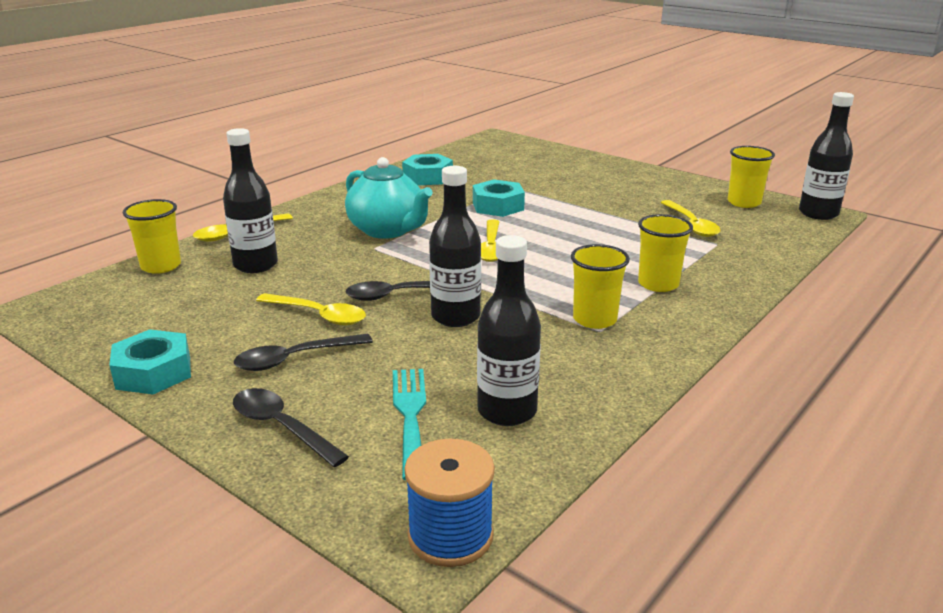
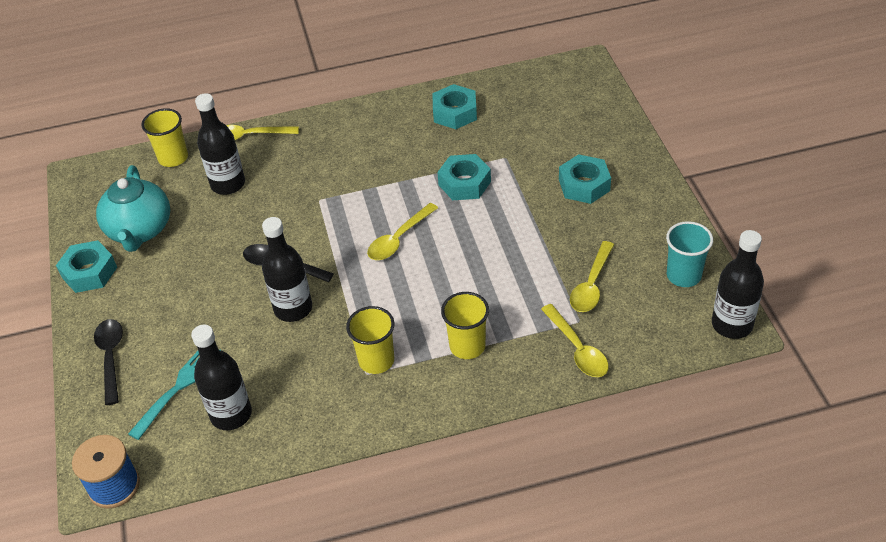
camera: 40 degrees right, 20 degrees up
(295, 359) = (167, 300): black spoon -> none
(318, 315) = (216, 262): yellow spoon -> yellow spoon (577, 348)
(388, 230) = (350, 180): turquoise teapot -> turquoise teapot (140, 230)
(595, 184) = (584, 185): none -> turquoise nut
(744, 202) = (683, 275): yellow cup -> turquoise cup

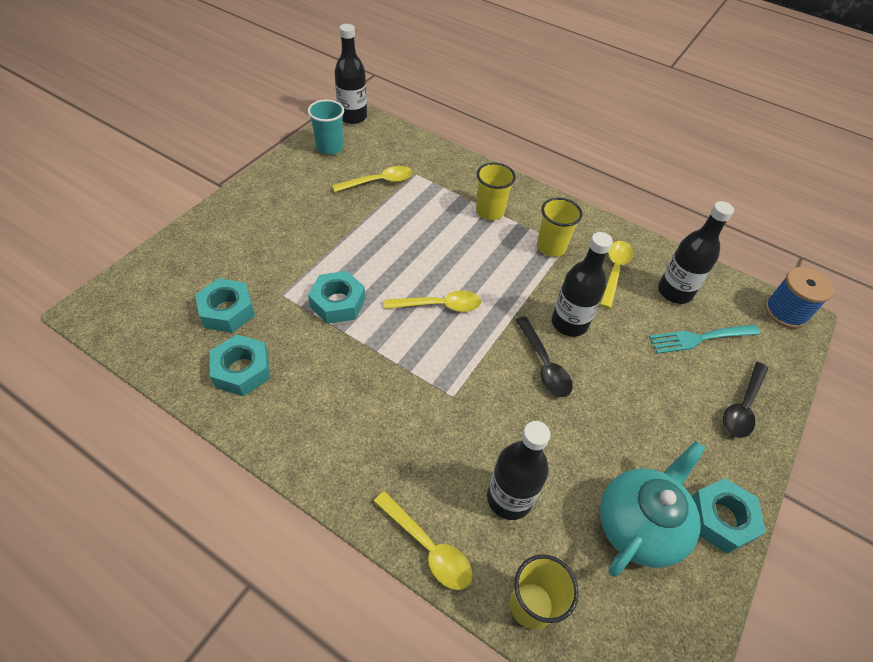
camera: 140 degrees left, 5 degrees up
(577, 348) = (437, 165): yellow spoon -> yellow spoon (614, 271)
(584, 185) = (278, 230): turquoise nut -> turquoise nut (227, 311)

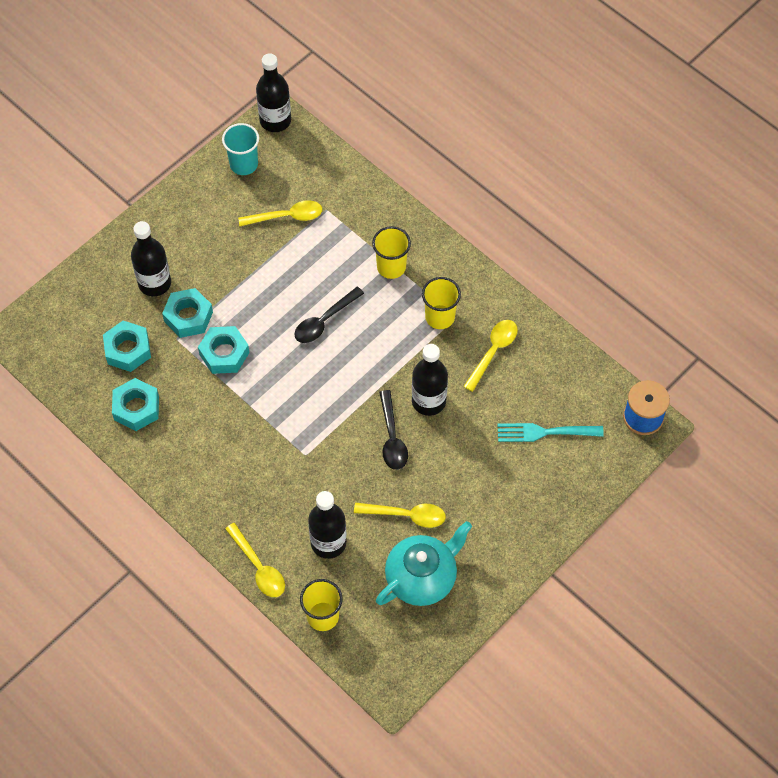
camera: 15 degrees right, 10 degrees up
(439, 305) = (314, 368): yellow spoon -> yellow spoon (406, 515)
(674, 292) = (543, 382): black bottle -> black bottle (154, 283)
(720, 519) = (488, 583): turquoise nut -> turquoise nut (188, 317)
(743, 406) = (553, 500): black spoon -> black spoon (324, 321)

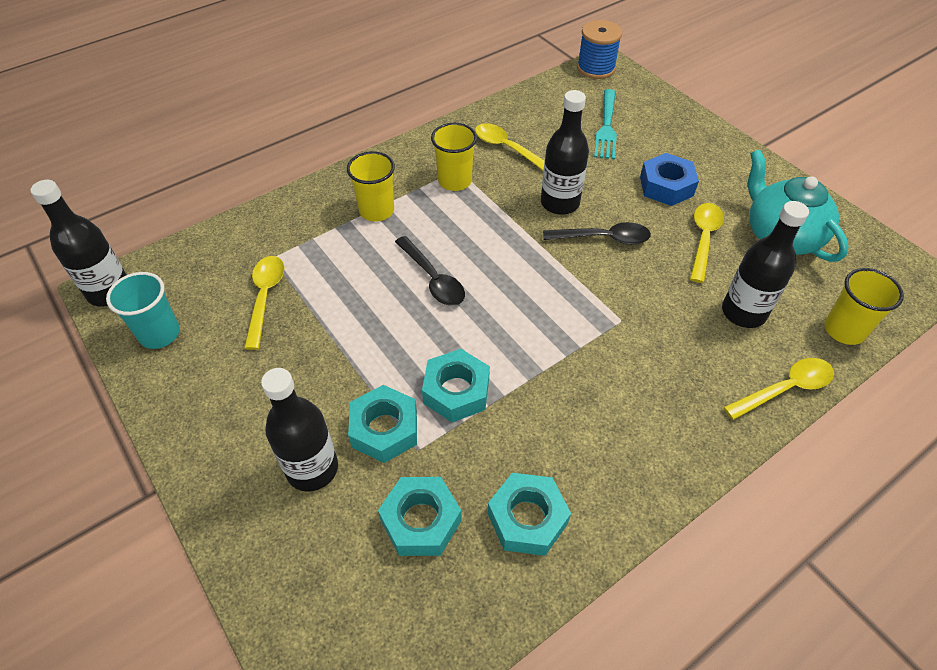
camera: 80 degrees left, 10 degrees down
(469, 486) = (666, 186): none -> blue nut

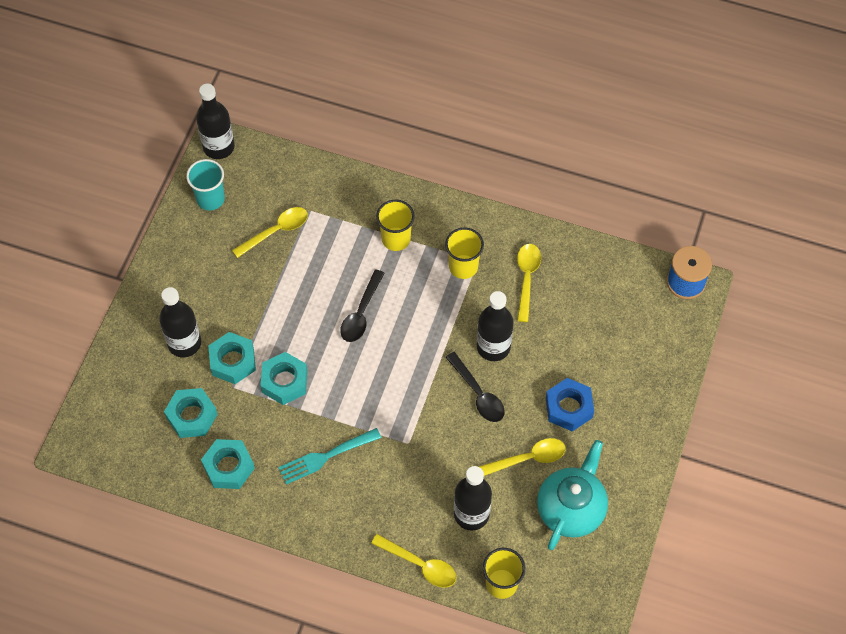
camera: 55 degrees right, 10 degrees up
(606, 127) = (609, 332): turquoise fork -> turquoise fork (325, 457)

